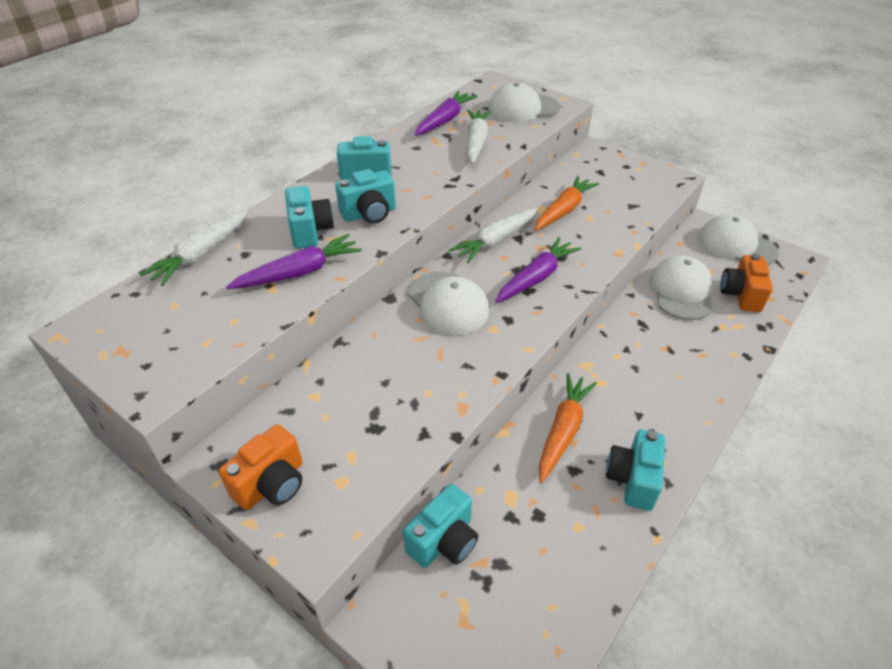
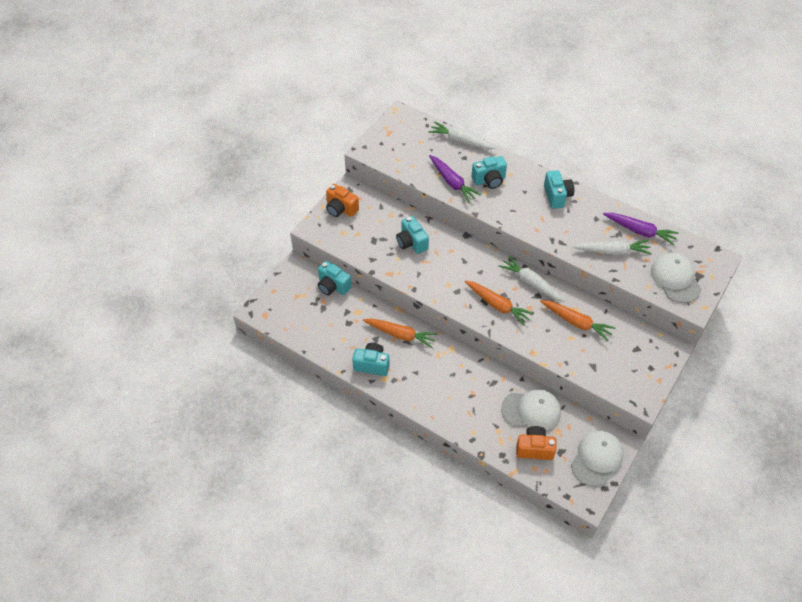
camera: 85 degrees right, 10 degrees up
(369, 214) = (511, 204): turquoise camera -> turquoise camera (411, 243)
(448, 303) = (466, 262): white cap -> none
(536, 277) = (497, 305): purple carrot -> orange carrot

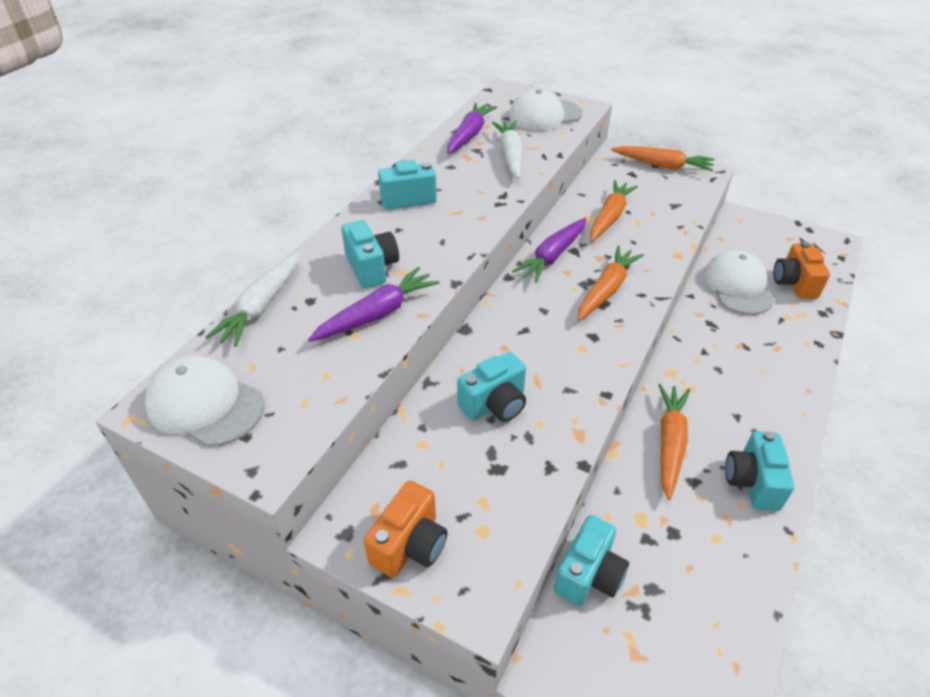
camera: 95 degrees left, 10 degrees down
(531, 283) = (552, 256): white carrot -> purple carrot
(597, 458) = (774, 234): white cap -> white cap (205, 404)
(650, 373) = (663, 165): none -> orange carrot

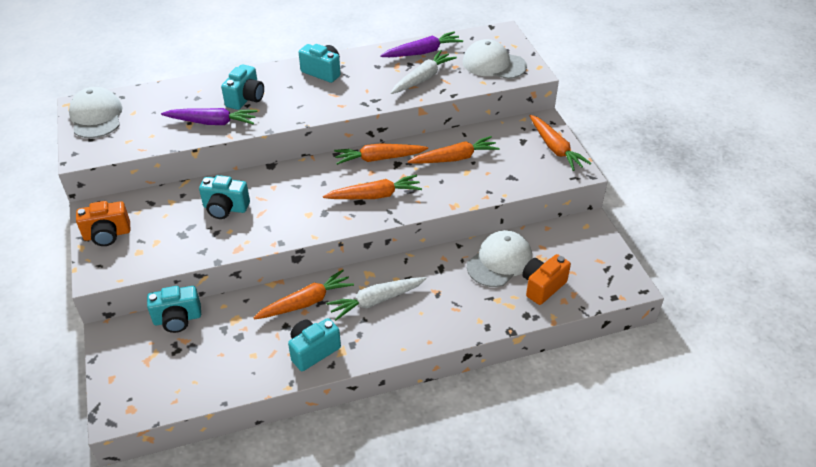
camera: 45 degrees right, 0 degrees up
(262, 306) = (175, 88): white carrot -> white carrot (376, 301)
(552, 256) = (379, 159): purple carrot -> orange carrot

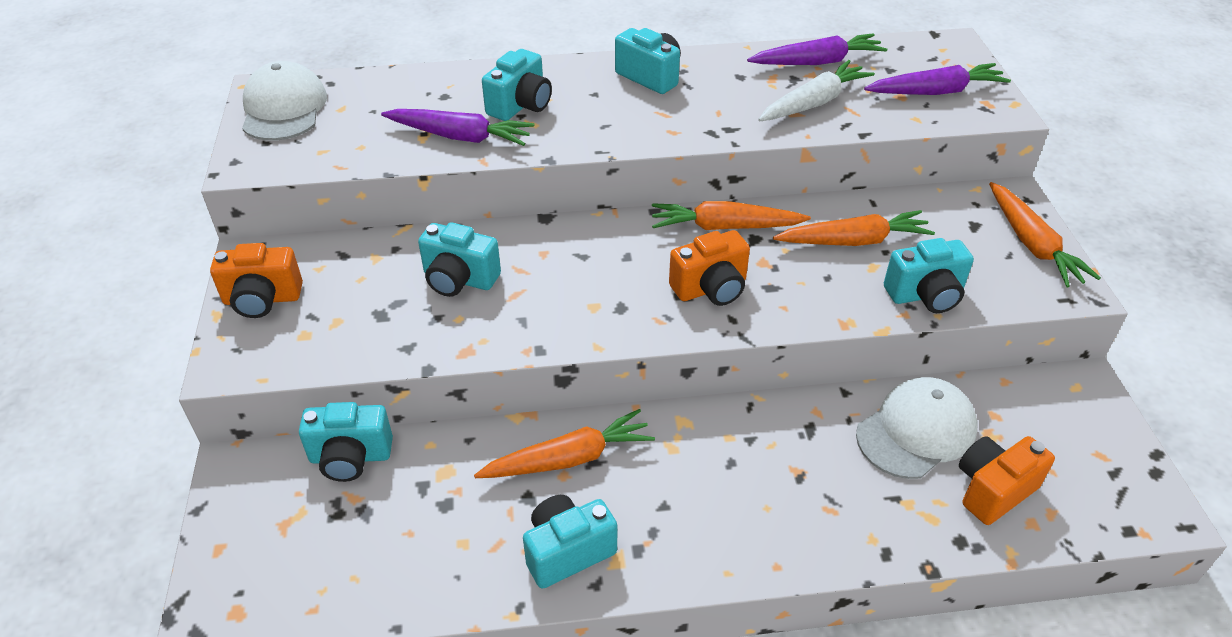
camera: 10 degrees right, 0 degrees up
(375, 195) = (711, 288): orange carrot -> orange camera
(376, 301) = (689, 474): white carrot -> none
(493, 64) = (936, 92): white cap -> purple carrot
(497, 184) = (925, 295): none -> turquoise camera

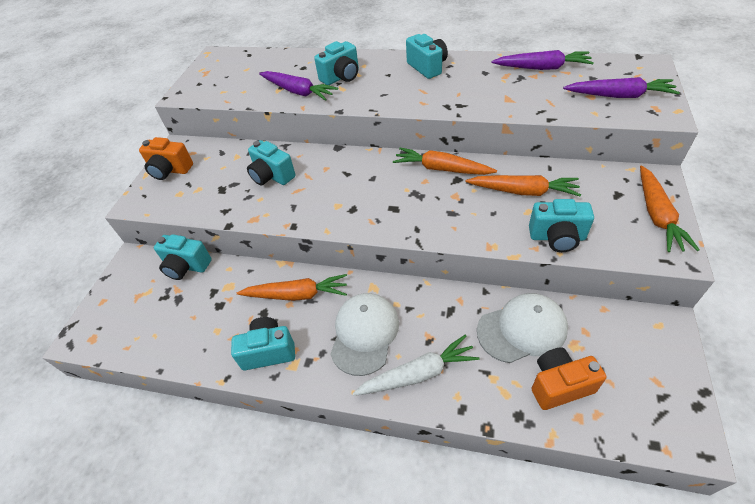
camera: 25 degrees right, 5 degrees up
(284, 108) = (218, 66): white cap -> white cap (364, 334)
(711, 288) = (413, 207): orange camera -> none
(814, 103) = (526, 94): white carrot -> white carrot (418, 374)

